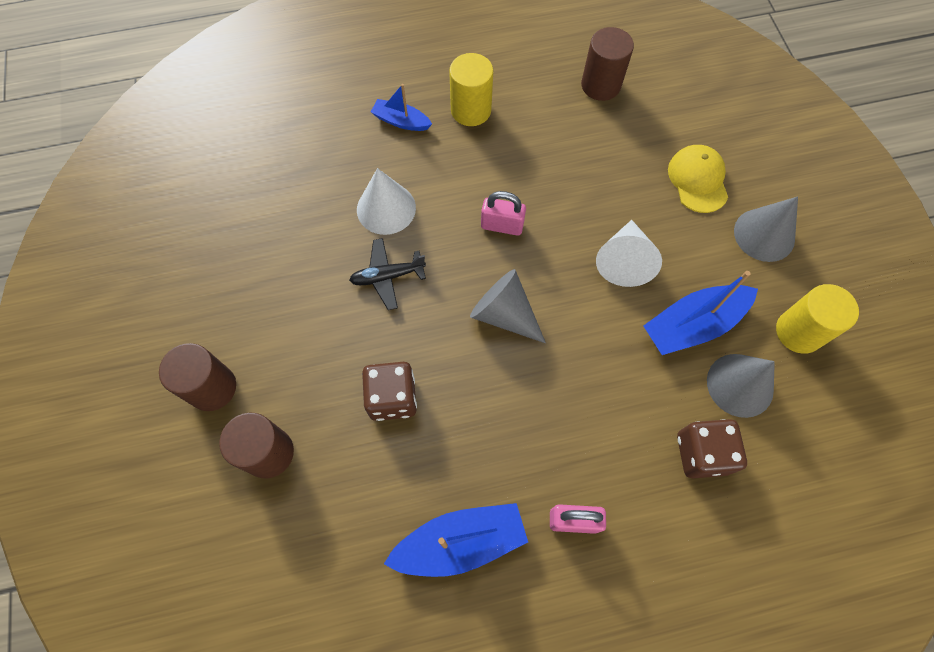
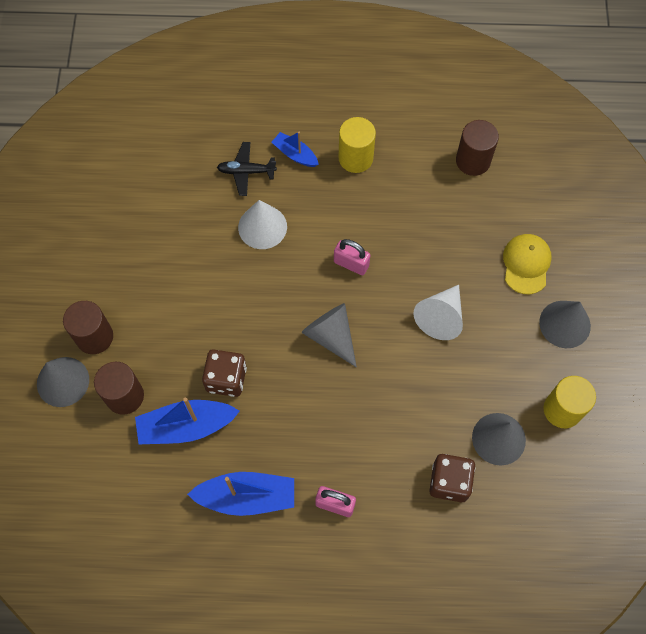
camera: 15 degrees right, 0 degrees up
(183, 455) = (63, 381): none -> grey cone
(387, 276) = (248, 283): black plane -> black plane (246, 171)
(693, 325) = (478, 382): blue boat -> blue boat (186, 426)

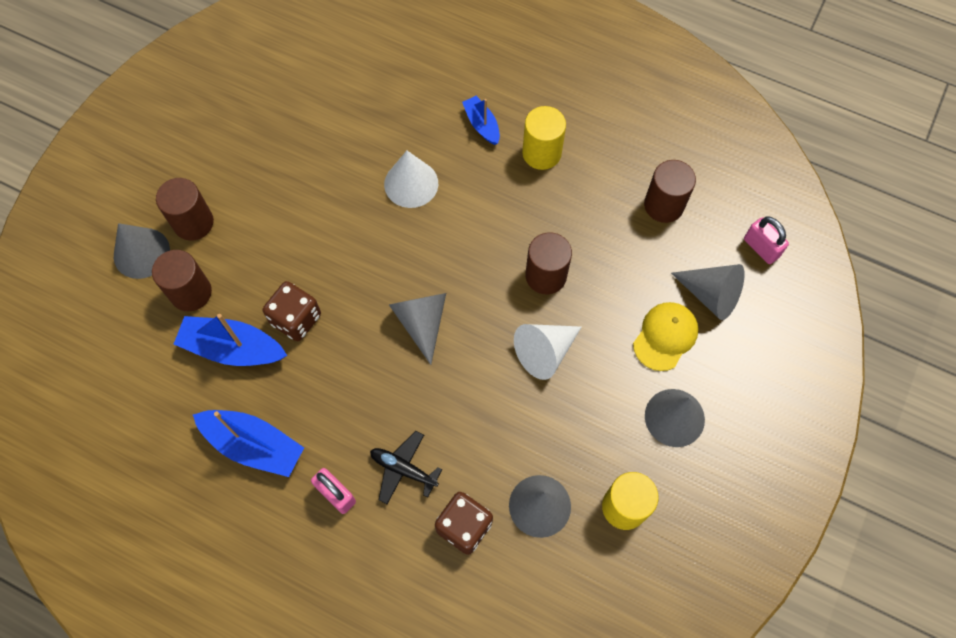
camera: 25 degrees right, 0 degrees up
(246, 171) = (424, 122): black plane -> black plane (403, 469)
(351, 264) = (481, 258): pink padlock -> pink padlock (761, 248)
(410, 256) = (546, 276): none -> brown cylinder
(544, 217) = (711, 295): none -> grey cone

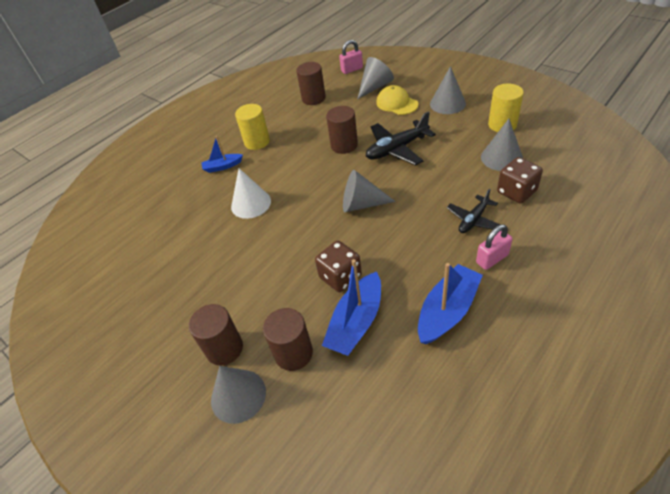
camera: 70 degrees left, 20 degrees down
(545, 352) = (397, 149): white cone -> black plane

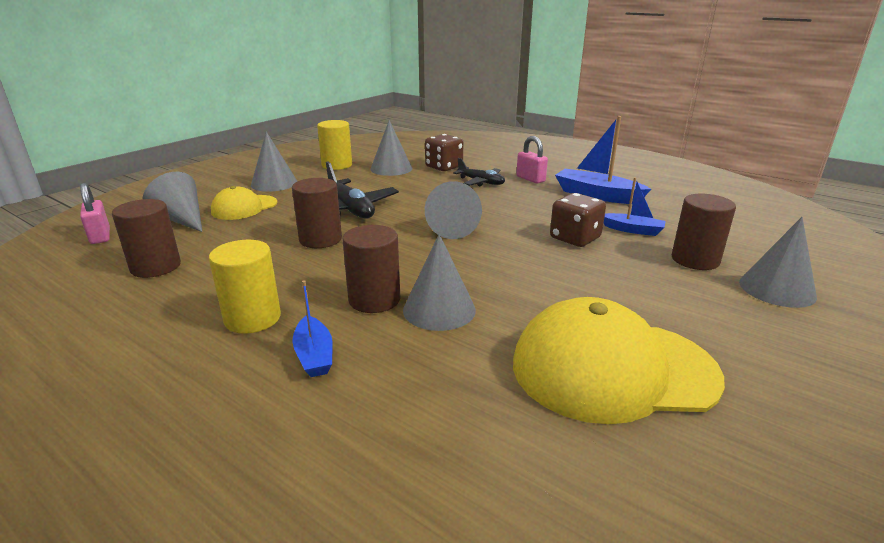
camera: 100 degrees left, 20 degrees down
(180, 271) = (612, 369): none -> yellow cap
(224, 348) = (726, 305): brown cylinder -> brown cylinder (374, 300)
(251, 204) = (439, 309): white cone -> grey cone
(356, 322) = (632, 230): blue boat -> blue boat, size x0.58

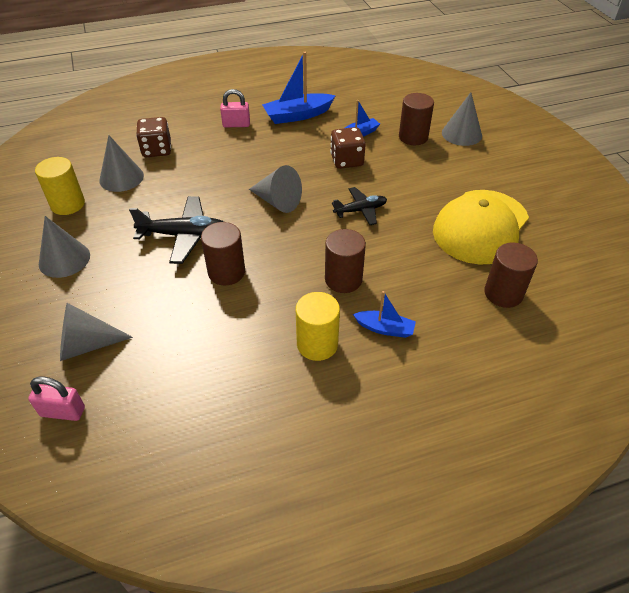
camera: 55 degrees left, 20 degrees up
(156, 267) = (179, 381): brown cylinder -> brown cylinder (503, 293)
(244, 207) = (105, 296): yellow cap -> none
(439, 309) = (379, 257): grey cone -> none
(481, 182) = (213, 149): black plane -> black plane (360, 210)

